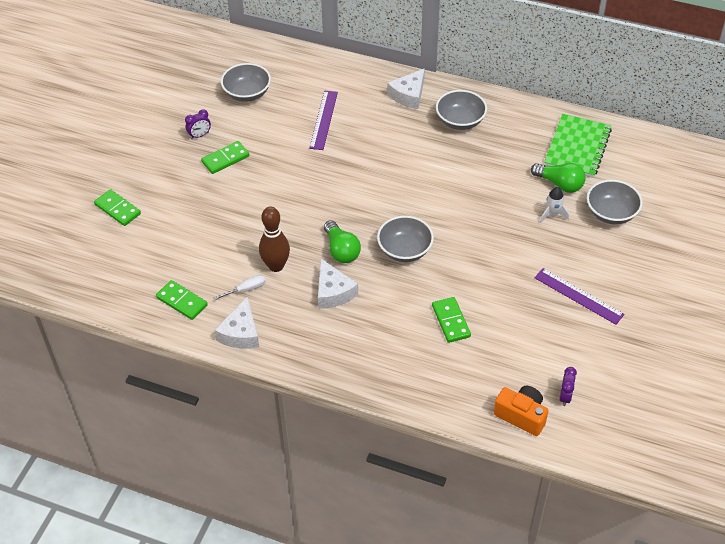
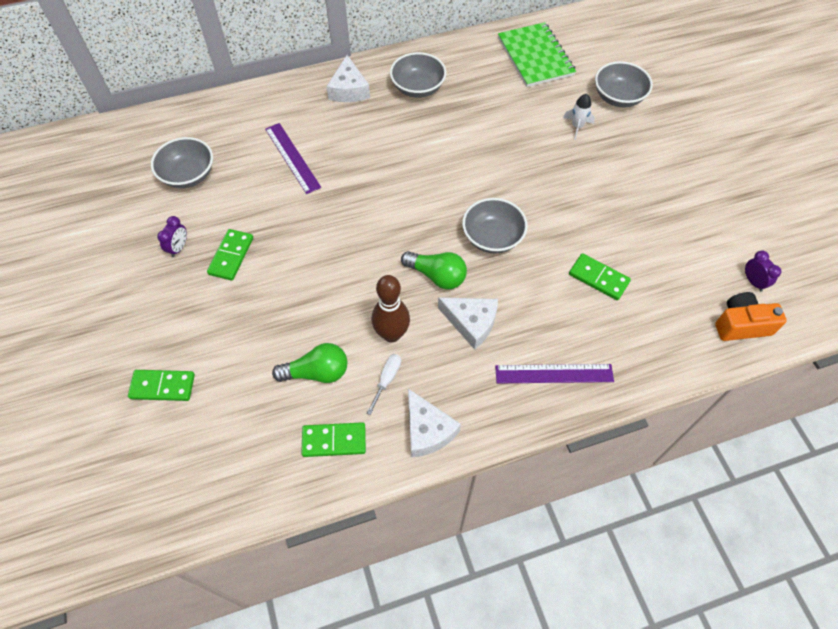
camera: 40 degrees left, 10 degrees up
(559, 184) = (554, 96): green light bulb -> green light bulb (317, 372)
(578, 296) = (669, 185): purple ruler -> purple ruler (554, 373)

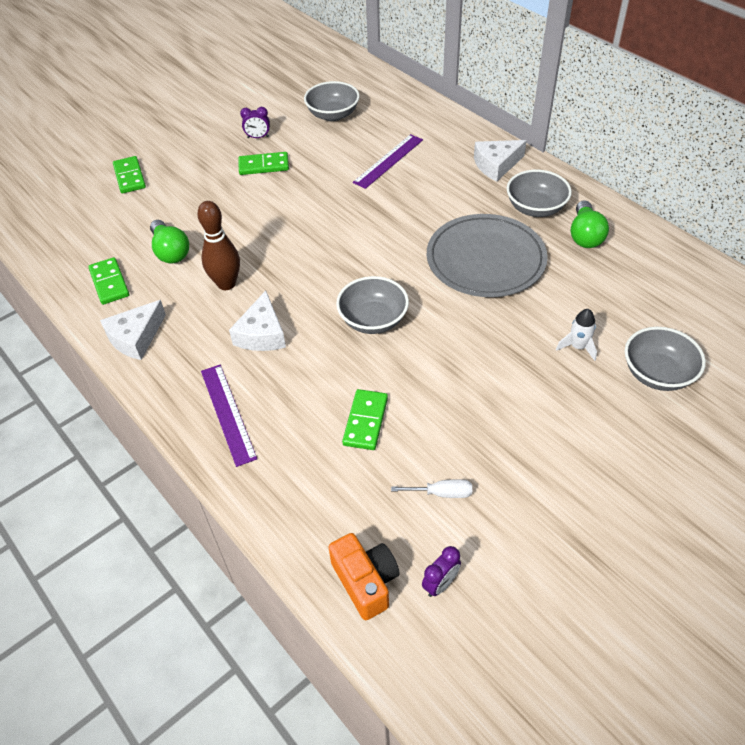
camera: 70 degrees right, 10 degrees down
(387, 379) = (178, 296): white screwdriver -> white screwdriver (442, 493)
(437, 276) = (305, 294): green light bulb -> green light bulb (585, 235)
(460, 141) = (485, 259): none -> grey plate
(535, 56) = (661, 282): green notebook -> none

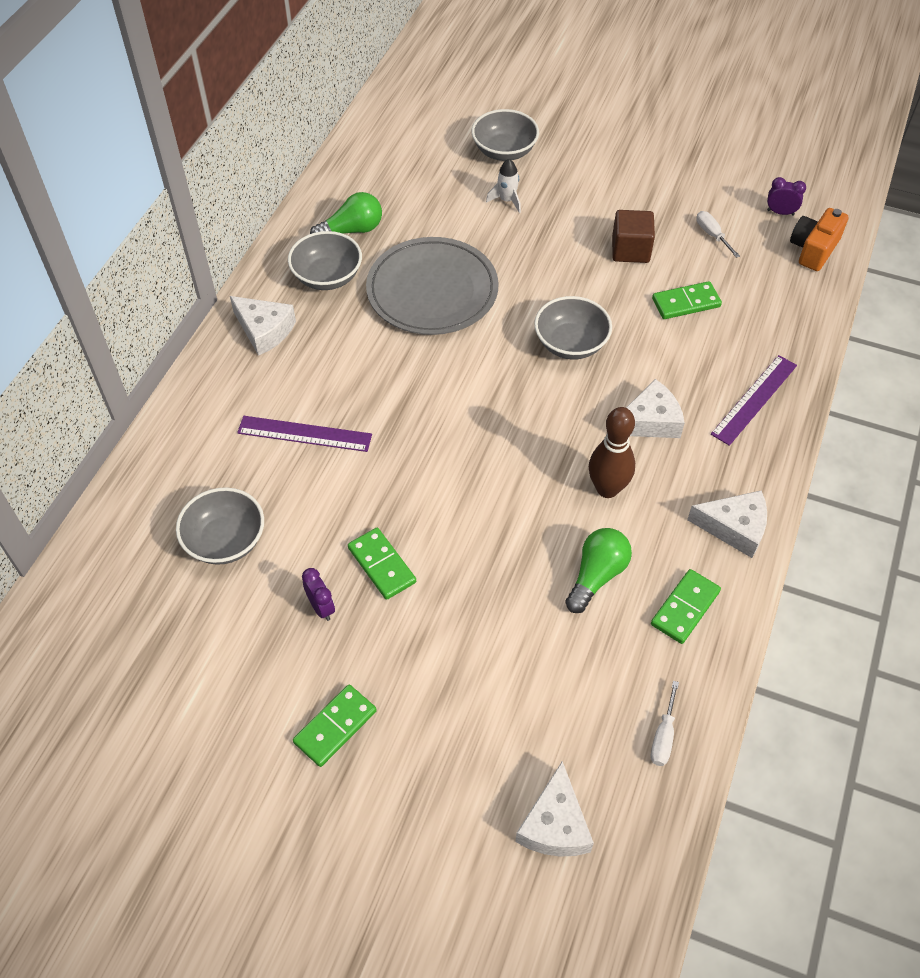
camera: 120 degrees left, 5 degrees up
(51, 237) = (663, 736): none -> white screwdriver
(58, 180) = (554, 824): none -> white cheese
(130, 177) = (492, 723): green domino -> green domino (335, 726)
(459, 411) = (630, 250): none -> brown cube

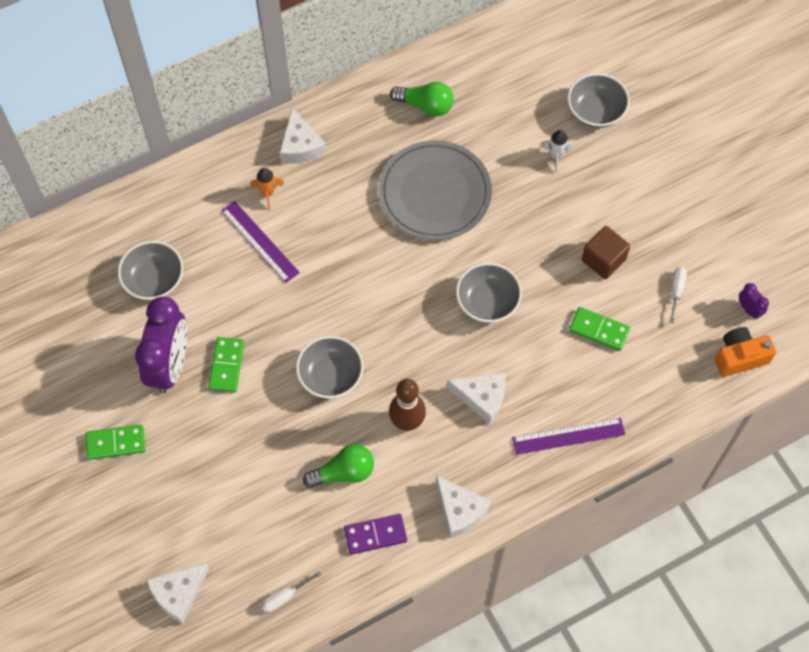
camera: 40 degrees right, 10 degrees up
(271, 388) = (267, 193): none -> orange rocket
(321, 607) = (170, 365): purple clock -> purple clock, size x2.43
(327, 277) = (376, 132): grey bowl -> grey bowl (330, 376)
(685, 608) = (375, 535): green domino -> purple domino

